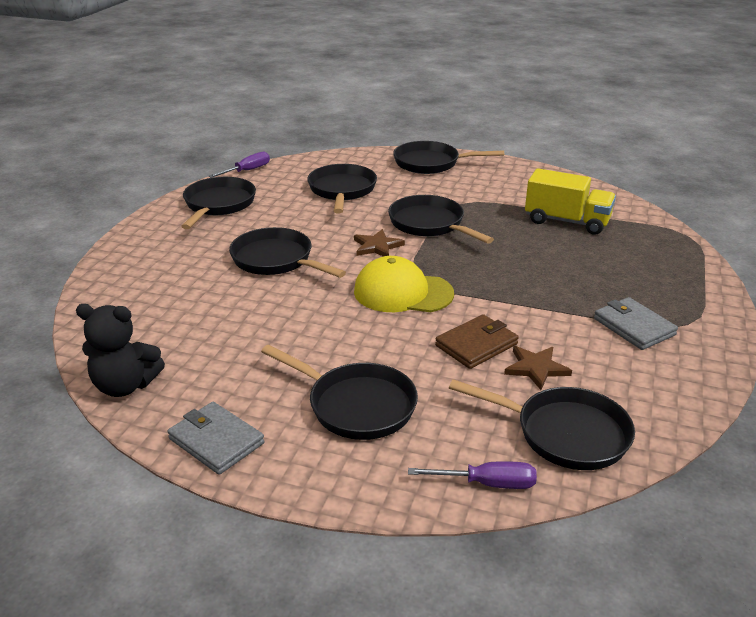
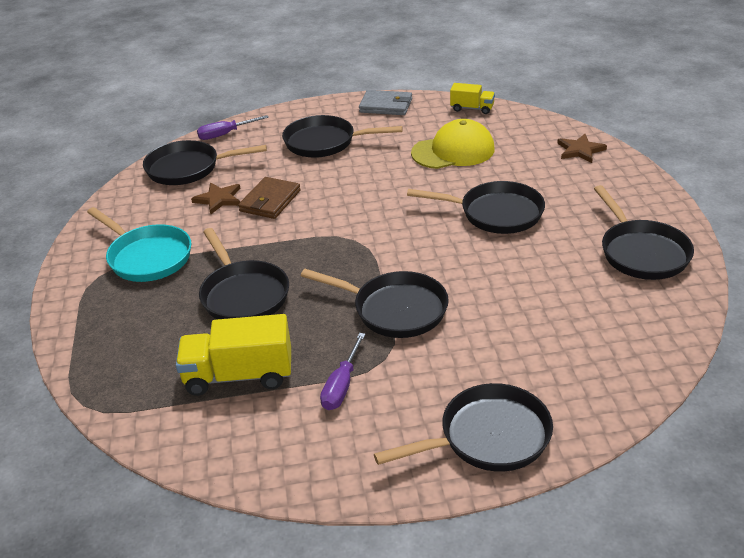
camera: 155 degrees right, 5 degrees up
(125, 386) = (472, 108): black teddy bear -> yellow truck
(247, 171) = (698, 317): purple screwdriver -> purple screwdriver (342, 386)
(342, 190) = (543, 326): black pan -> black pan (243, 295)
(377, 246) = (422, 260): brown star -> brown star (580, 150)
(402, 292) = (357, 222): yellow cap -> yellow cap (453, 151)
(633, 327) = (147, 257): grey wallet -> turquoise pan

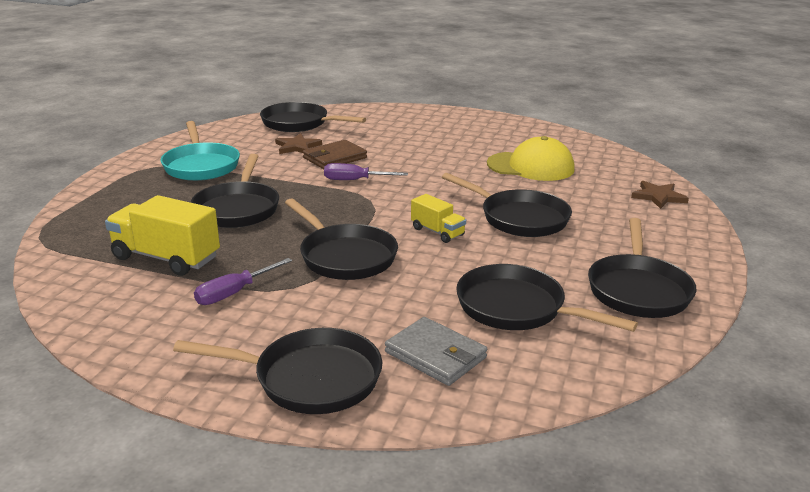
camera: 25 degrees right, 10 degrees down
(225, 134) = (352, 111): purple screwdriver -> purple screwdriver (355, 180)
(325, 142) = (424, 134): black pan -> black pan (517, 308)
(386, 106) = (505, 124): grey wallet -> grey wallet (435, 355)
(472, 108) = (582, 143): yellow truck -> yellow truck (437, 232)

